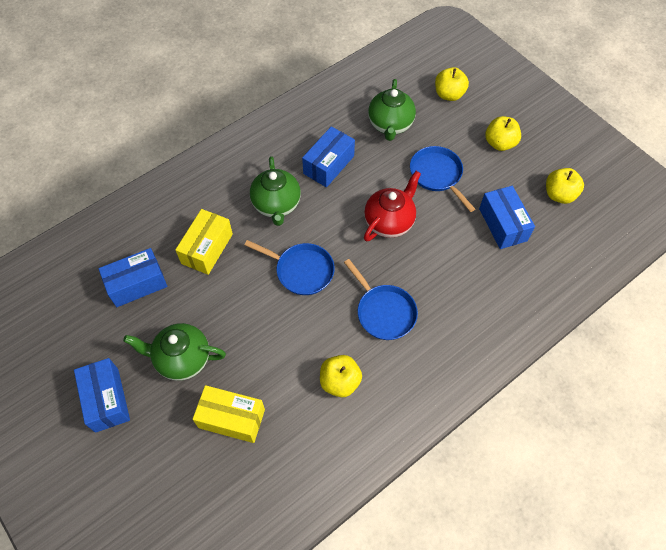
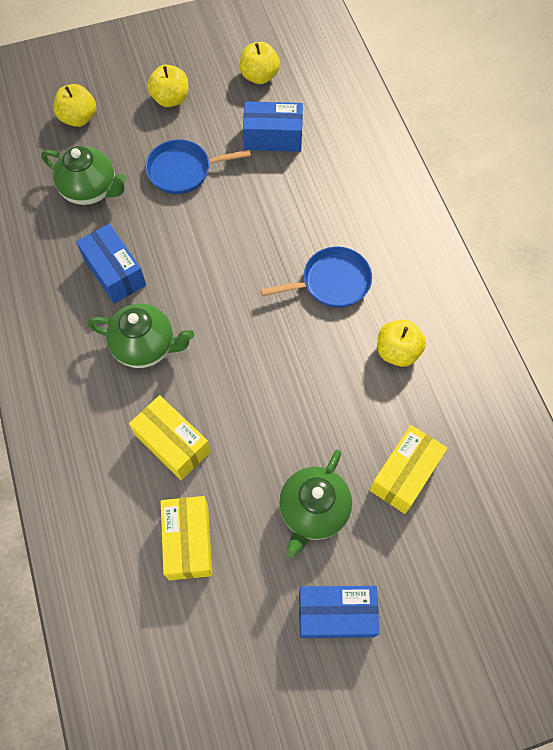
camera: 70 degrees left, 5 degrees up
(137, 284) = (188, 542): blue box -> yellow box
(301, 270) = (248, 347): blue pan -> none
(389, 222) = (223, 238): red teapot -> none

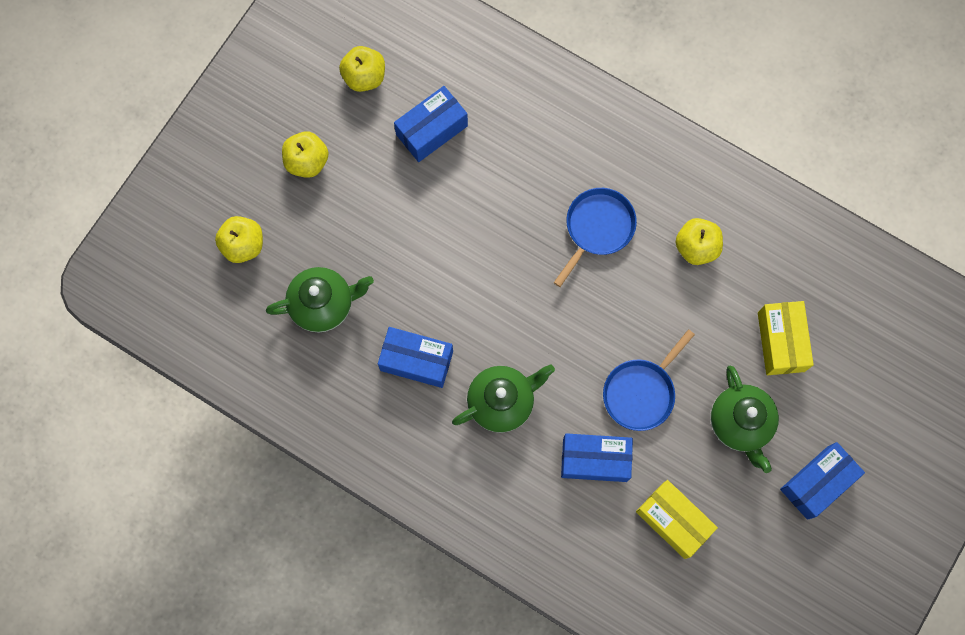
camera: 40 degrees left, 10 degrees up
(172, 443) = (595, 460): yellow box -> blue box
(183, 170) = (385, 223): blue pan -> blue pan (641, 392)

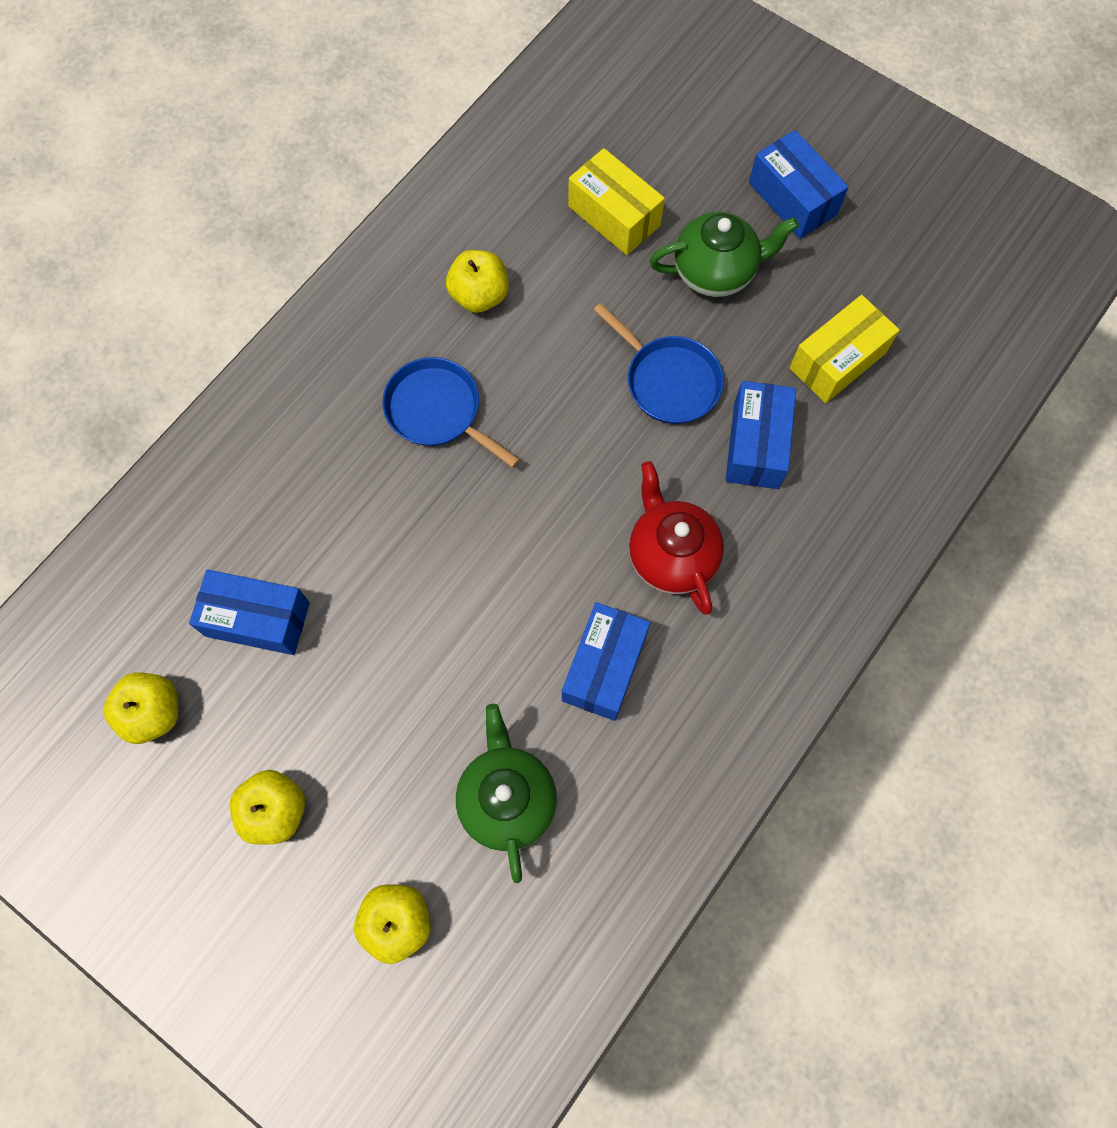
camera: 85 degrees left, 5 degrees down
(431, 130) = (257, 619): blue box -> blue box turned 45 degrees counterclockwise
(502, 402) = (671, 556): green teapot -> red teapot
(781, 342) = (614, 216): yellow box -> yellow box turned 45 degrees clockwise

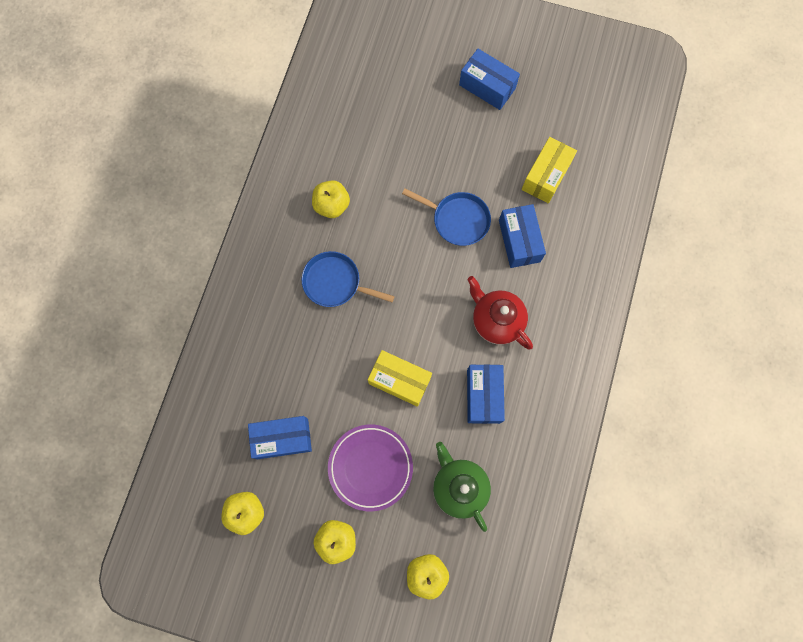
camera: 20 degrees left, 5 degrees up
(376, 714) = (370, 467): none -> purple plate
(614, 216) = (390, 131): yellow box -> yellow box (399, 380)
(715, 272) = (460, 146): green teapot -> none

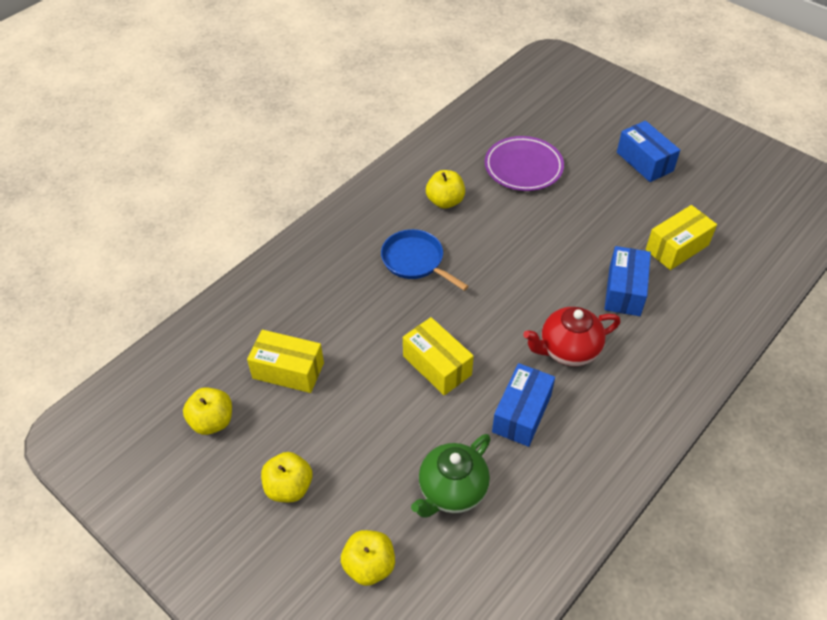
camera: 25 degrees right, 25 degrees down
(282, 438) = (288, 370): blue box -> yellow box
(370, 467) = (364, 432): purple plate -> purple plate (523, 167)
(457, 220) = (566, 252): blue pan -> none
(459, 487) = (451, 491): green teapot -> green teapot turned 135 degrees counterclockwise
(496, 320) = (568, 350): red teapot -> red teapot turned 90 degrees counterclockwise

